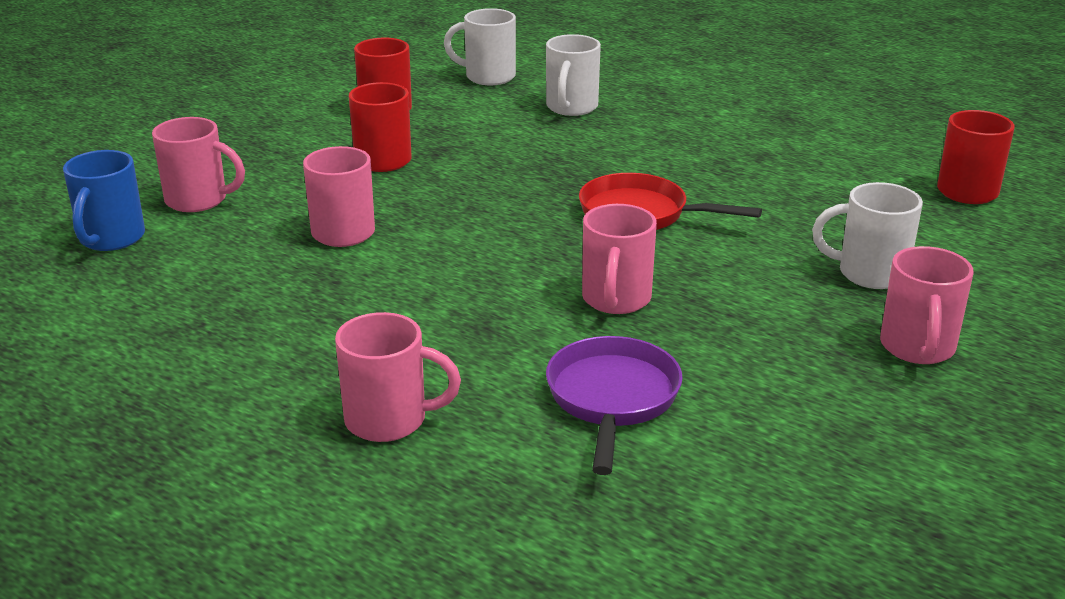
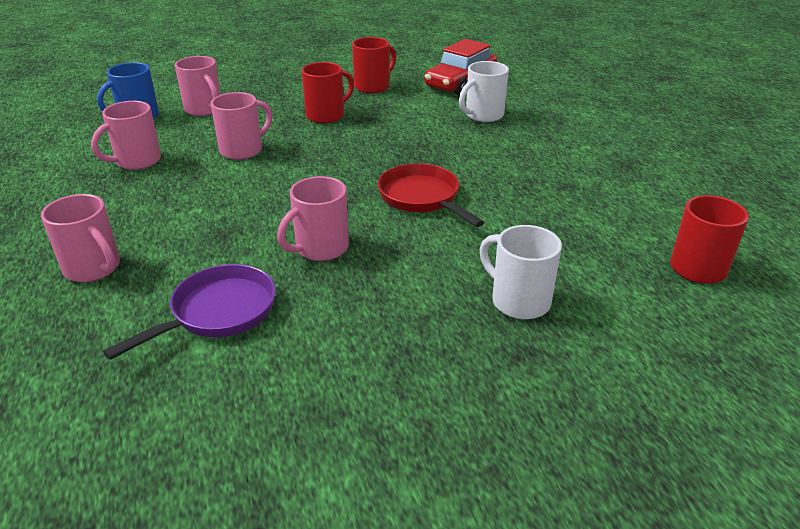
camera: 35 degrees right, 5 degrees up
(488, 77) = (460, 83): white mug -> red car
(917, 348) = (469, 374): pink mug -> pink mug (137, 161)

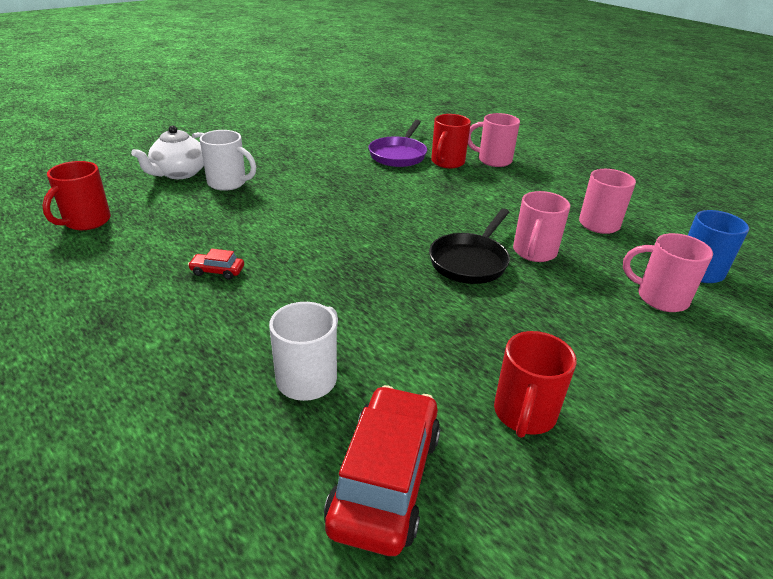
camera: 155 degrees right, 0 degrees up
(308, 153) = (470, 261): none -> black pan
(320, 248) = (375, 189): pink mug -> none
(326, 115) = (515, 323): red mug -> red mug (447, 162)
(422, 198) = (326, 237): red pan -> none
(538, 185) = (217, 271): none -> red car
(597, 342) = (179, 173): none -> white teapot

